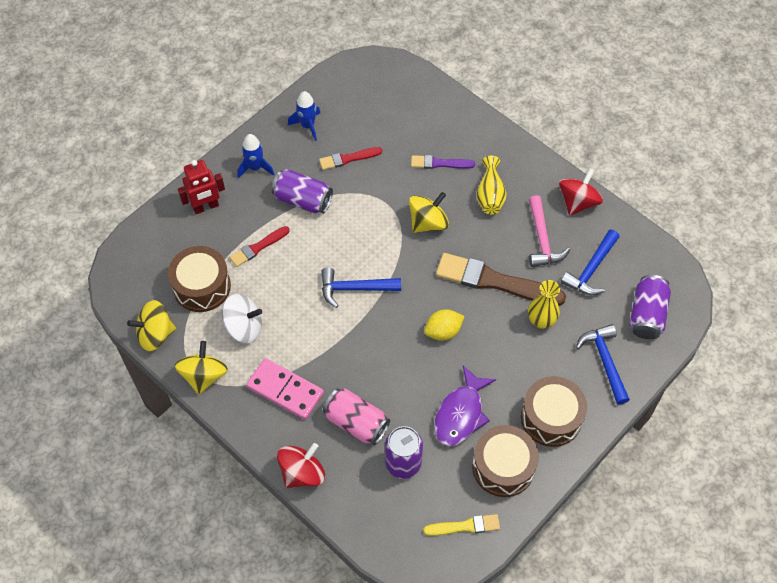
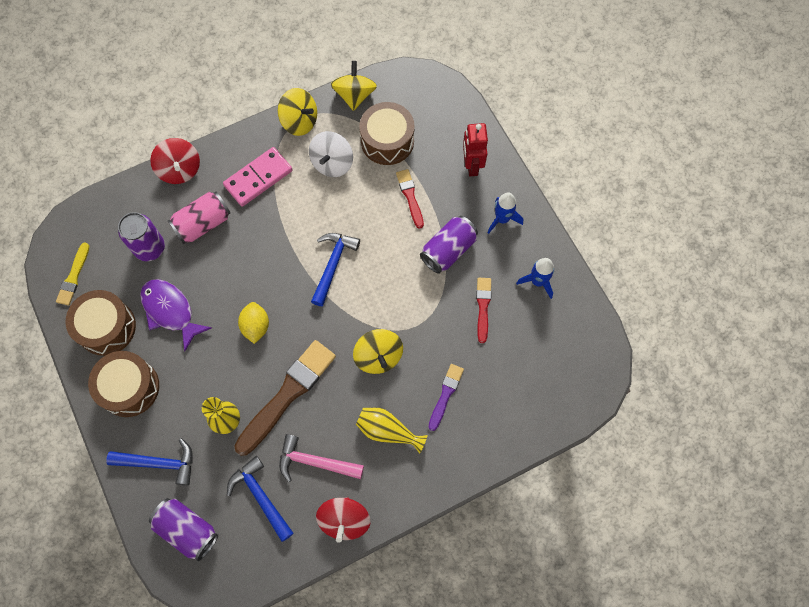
camera: 110 degrees right, 10 degrees up
(578, 202) = (344, 520): red spinning top -> red spinning top turned 45 degrees clockwise

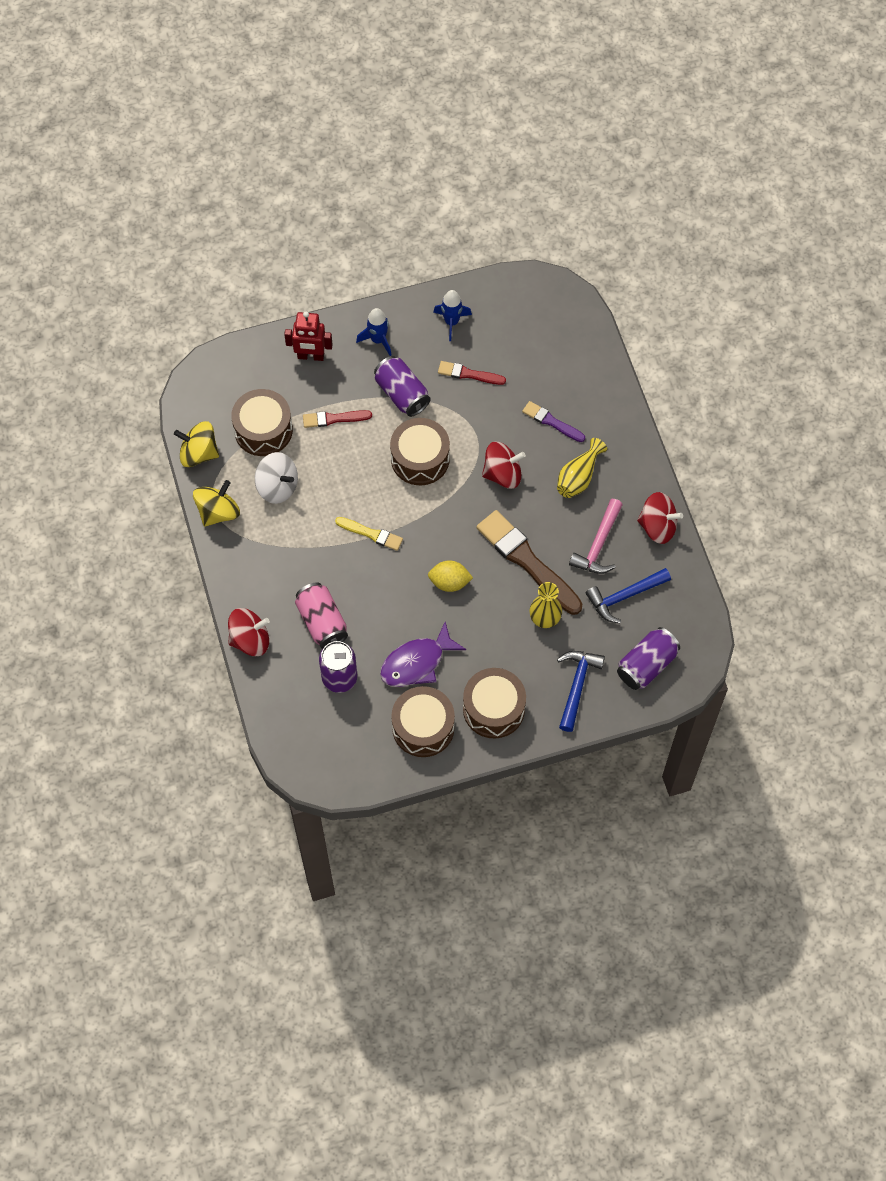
camera: 80 degrees left, 5 degrees down
(74, 276) = (357, 758): yellow brush -> yellow brush (371, 534)
(258, 178) = (279, 561): pink domino -> none
(333, 265) = (396, 501): blue hammer -> none
(378, 356) = (502, 474): yellow spinning top -> red spinning top
(381, 278) = (420, 459): none -> brown drum

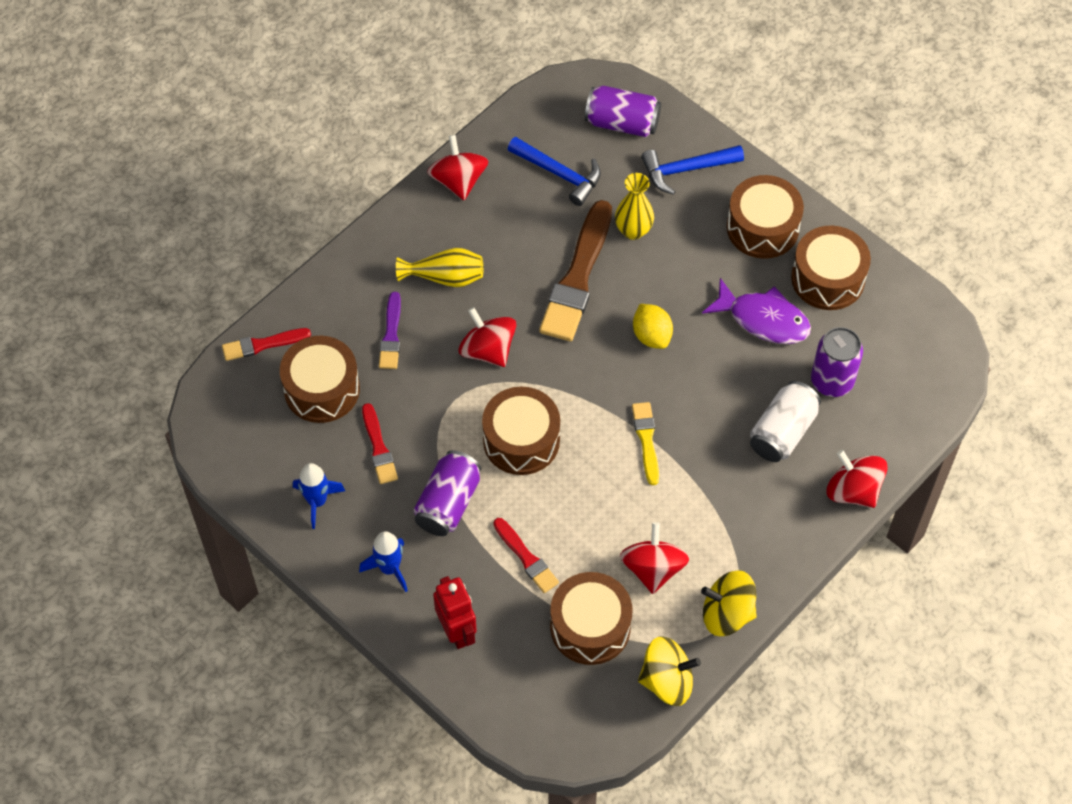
camera: 120 degrees left, 5 degrees down
(199, 453) = (667, 681): yellow spinning top -> yellow spinning top turned 75 degrees counterclockwise
(277, 487) = (653, 569): white spinning top -> red spinning top
(322, 622) = (782, 432): pink can -> white can
(534, 362) = (322, 389): none -> brown drum
(591, 343) = (263, 344): none -> red brush
(598, 544) = (515, 223): pink hammer -> none

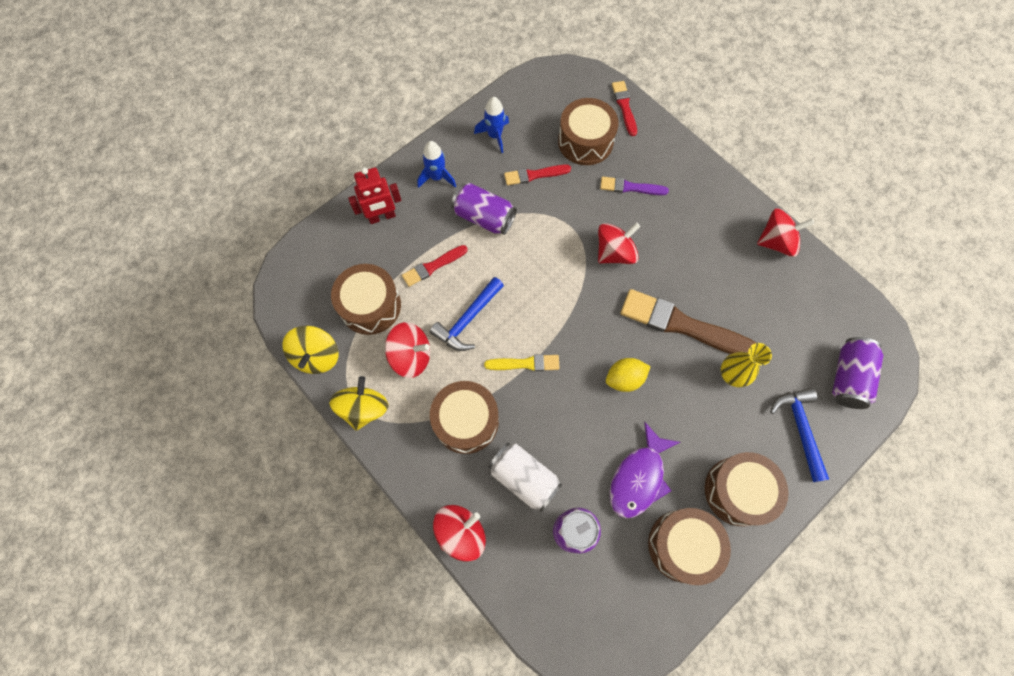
camera: 95 degrees right, 10 degrees up
(445, 277) = (682, 227): yellow vase -> none
(521, 440) = (532, 270): brown drum -> brown drum (466, 421)
(559, 174) = (788, 320): blue hammer -> blue hammer (467, 319)

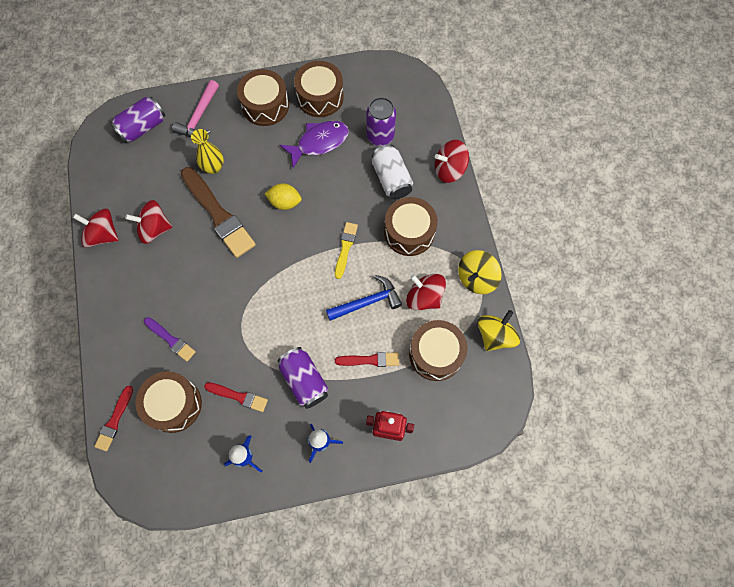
camera: 150 degrees left, 0 degrees up
(525, 363) = (345, 248): yellow brush -> yellow brush turned 75 degrees clockwise
(615, 253) = (224, 293): red spinning top -> red spinning top (154, 229)
(800, 429) = (199, 116): blue hammer -> pink hammer

